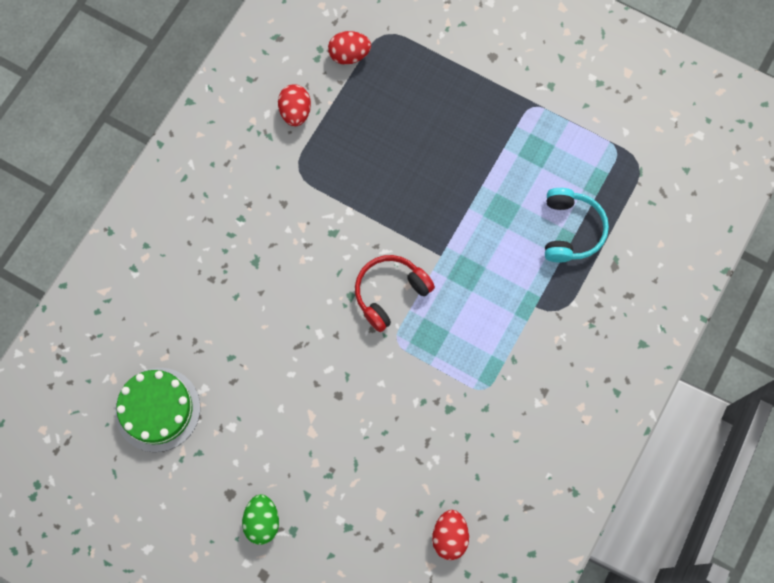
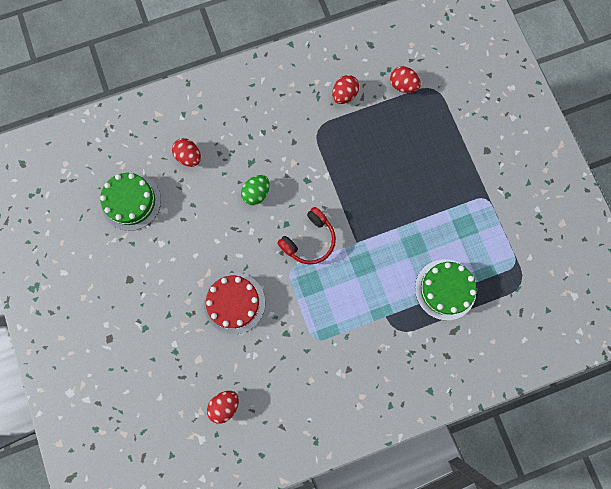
camera: 40 degrees right, 5 degrees up
(181, 309) = (189, 157): none -> red egg
(262, 521) = (133, 309): green egg -> green egg (256, 193)
(367, 423) = (234, 303): none -> red cake
(390, 293) = (309, 240): red headphones -> red headphones turned 135 degrees clockwise
(570, 230) = (445, 289): turquoise headphones -> green cake

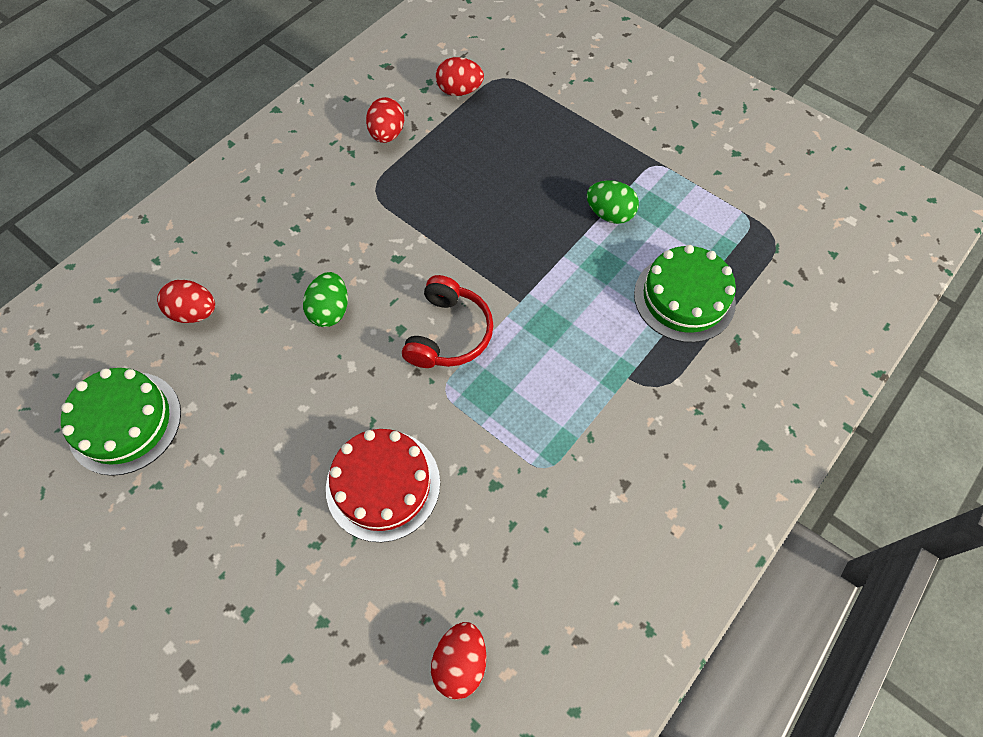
camera: 30 degrees left, 15 degrees down
(438, 216) = (609, 214): none -> green egg

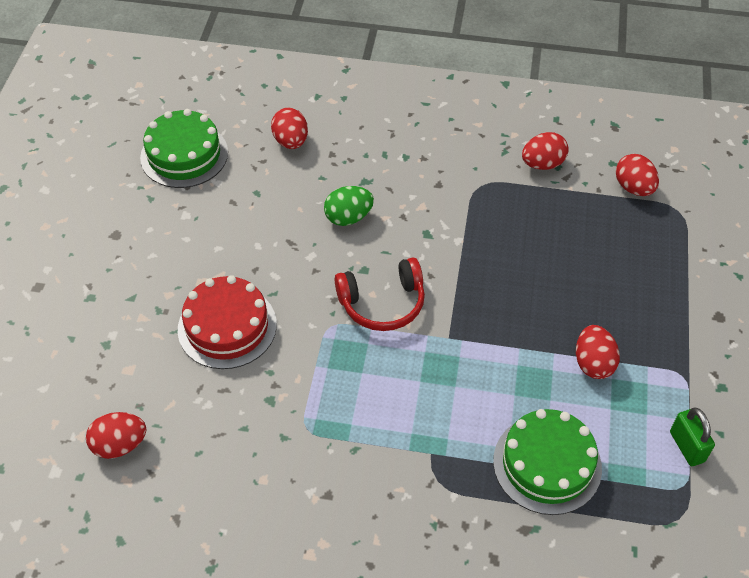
camera: 60 degrees right, 10 degrees down
(609, 214) = (593, 363): green egg -> red egg
(718, 199) = (687, 446): none -> green padlock

